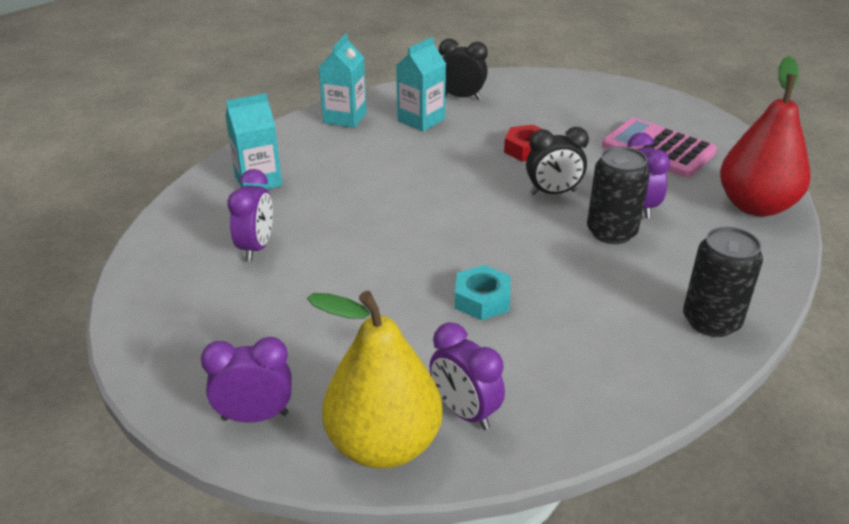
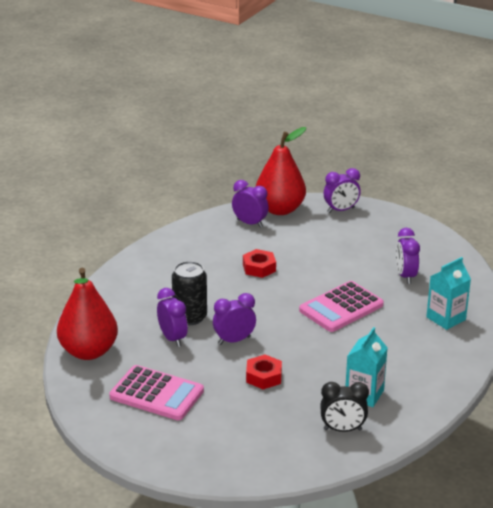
camera: 165 degrees right, 5 degrees down
(345, 118) = (430, 386): turquoise carton -> none
(384, 444) = (280, 209): yellow pear -> red pear
(386, 214) = (341, 307): none -> pink calculator
(482, 299) = (259, 268): turquoise nut -> red nut
(553, 193) = (234, 340): black clock -> purple clock
(711, 321) = (131, 275): black can -> none

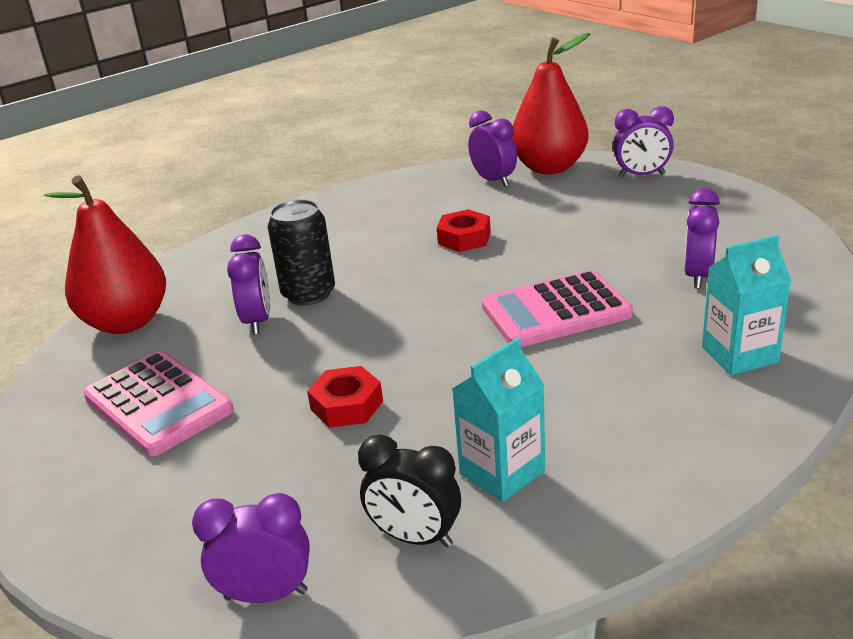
camera: 25 degrees right, 0 degrees up
(234, 340) = (346, 338): purple clock -> purple clock (266, 594)

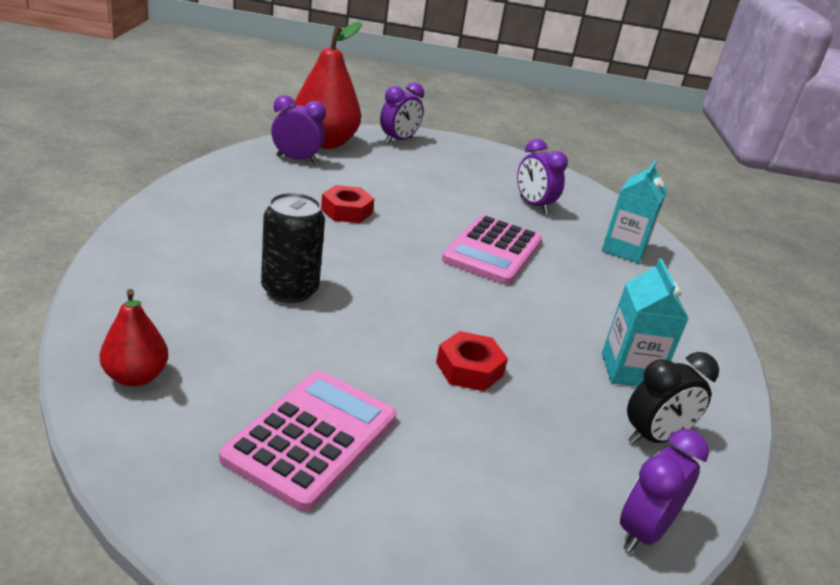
camera: 55 degrees left, 0 degrees up
(127, 322) = (136, 377): red pear -> red pear, size x0.54
(158, 404) = (312, 438): pink calculator -> pink calculator turned 60 degrees counterclockwise
(257, 321) = (281, 328): purple clock -> none

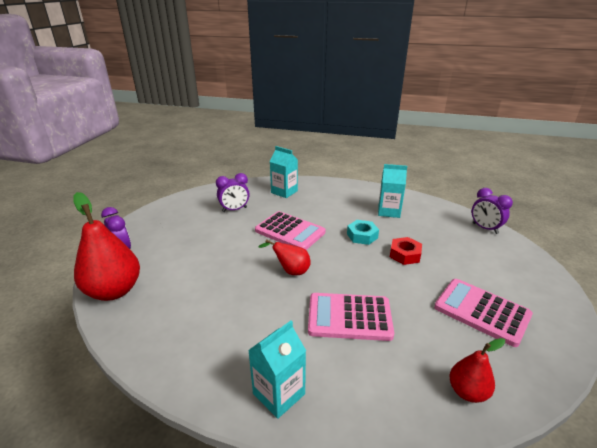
camera: 75 degrees left, 0 degrees up
(164, 233) = (279, 394): none -> turquoise carton
(289, 290) = (349, 317): black can -> pink calculator
(296, 159) = (145, 309): purple clock -> none
(346, 211) = (240, 285): red nut -> none
(386, 248) = (291, 271): none -> red pear
(513, 324) = (362, 236): none -> turquoise nut
(654, 437) = (431, 215): black clock -> none

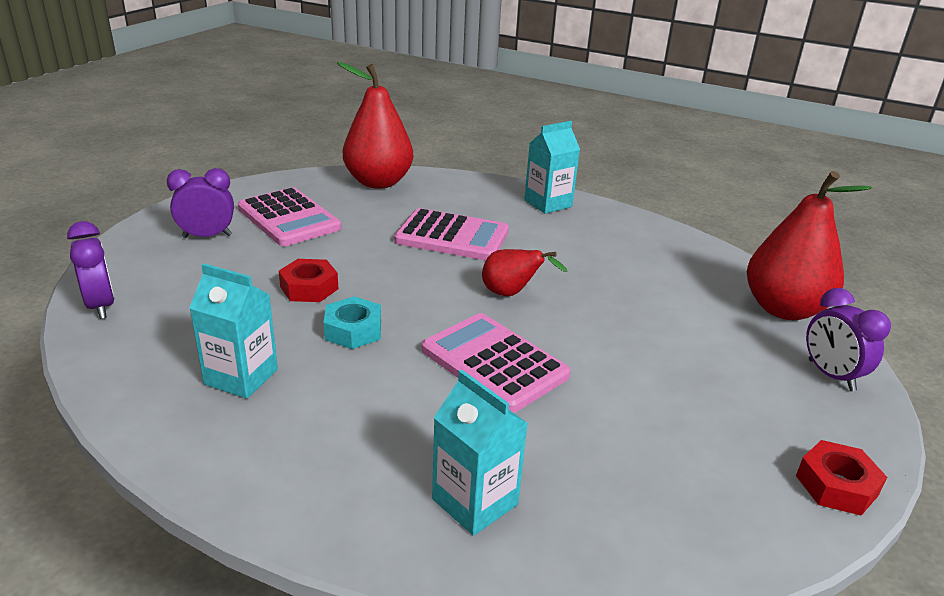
camera: 170 degrees left, 0 degrees up
(159, 210) = (836, 485): none -> red nut
(234, 209) = (623, 450): purple clock -> purple clock (207, 236)
(467, 392) = (378, 182): red pear -> red pear, size x1.86

